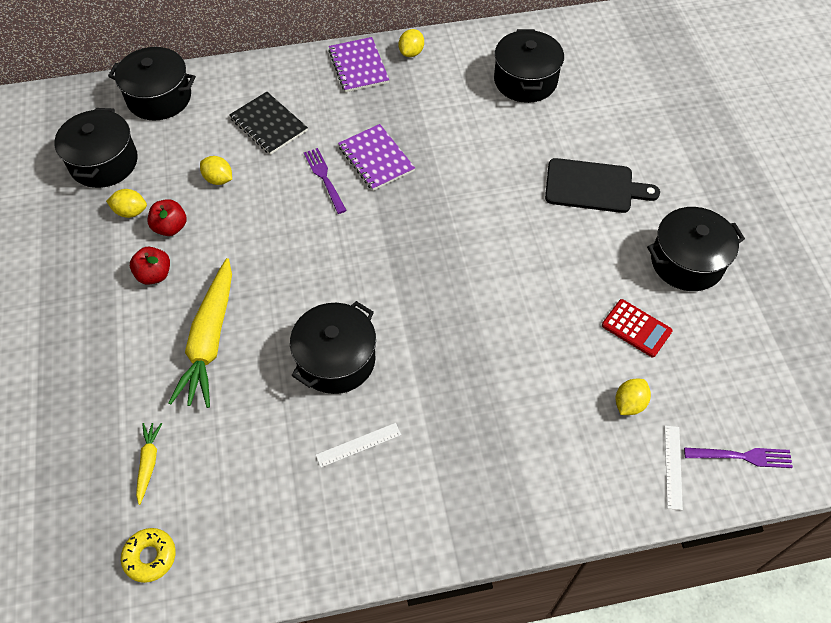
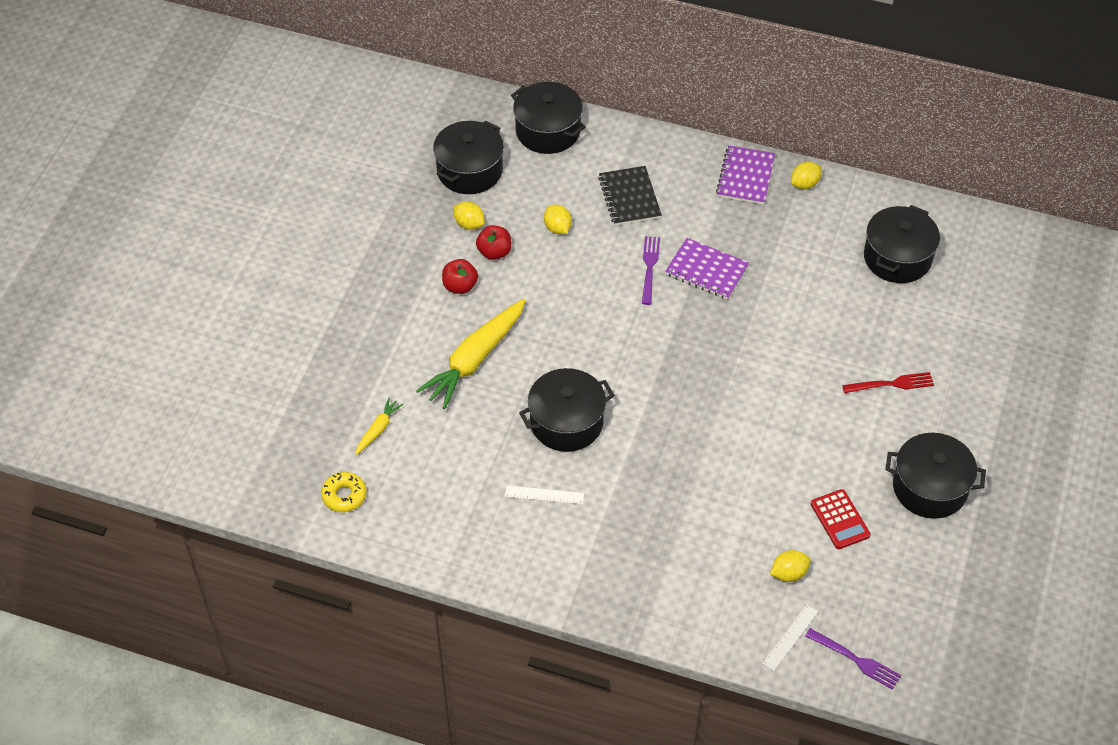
camera: 30 degrees right, 5 degrees down
(376, 159) = (706, 270): purple notebook -> purple notebook turned 60 degrees counterclockwise
(593, 186) = (891, 384): black cutting board -> red fork

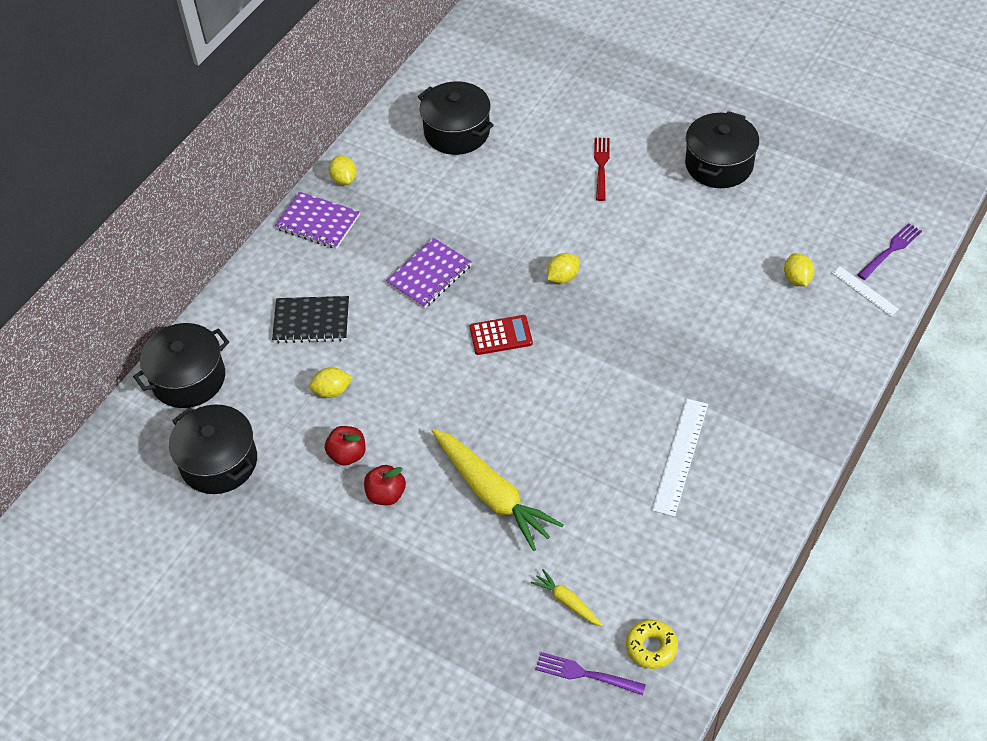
camera: 75 degrees left, 0 degrees up
(469, 224) = (298, 473): yellow lemon -> yellow lemon (563, 277)
(544, 495) = (680, 456): white ruler -> white ruler, size x1.68
(566, 422) = (593, 423): black pot -> none
(649, 267) = (411, 320): purple fork -> purple fork (585, 674)
(840, 519) = (743, 232): red calculator -> red calculator (501, 335)

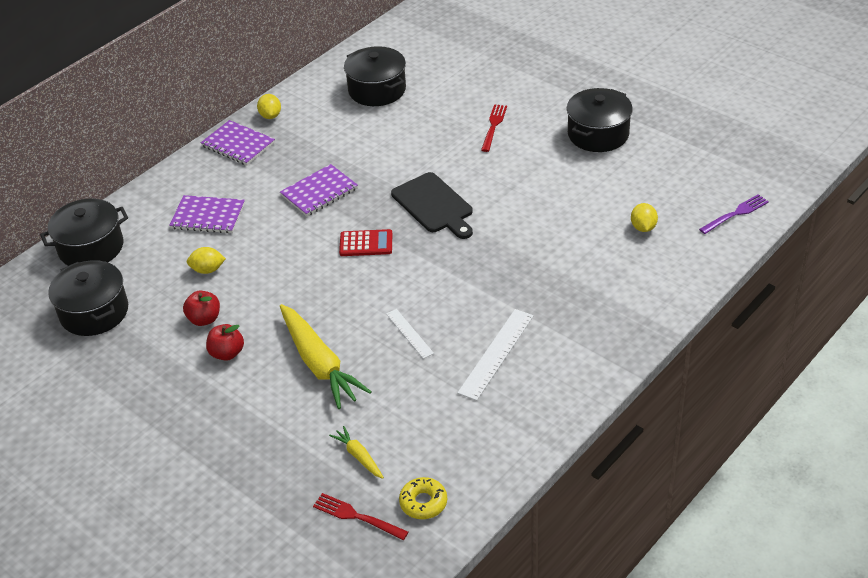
camera: 10 degrees right, 10 degrees down
(311, 321) = (208, 216): black notebook -> purple notebook
(563, 277) = (434, 205): yellow lemon -> black cutting board
(585, 674) = (357, 516): purple fork -> red fork
(864, 291) = (703, 243): white ruler -> white ruler (409, 333)

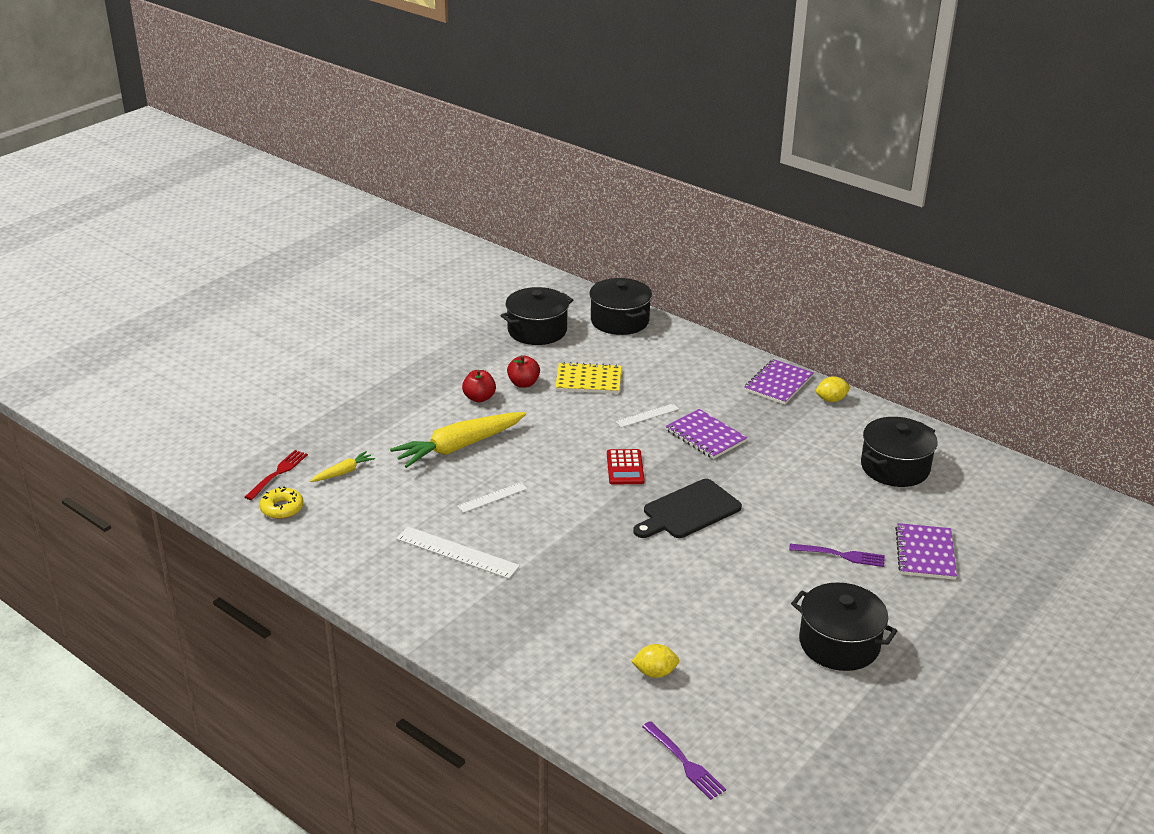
camera: 85 degrees right, 10 degrees down
(208, 216) = (664, 375): purple notebook -> purple notebook (925, 553)
(208, 270) = (588, 380): yellow lemon -> yellow notebook
(279, 228) = (647, 415): none -> white ruler
(493, 126) = (841, 555): red fork -> purple fork

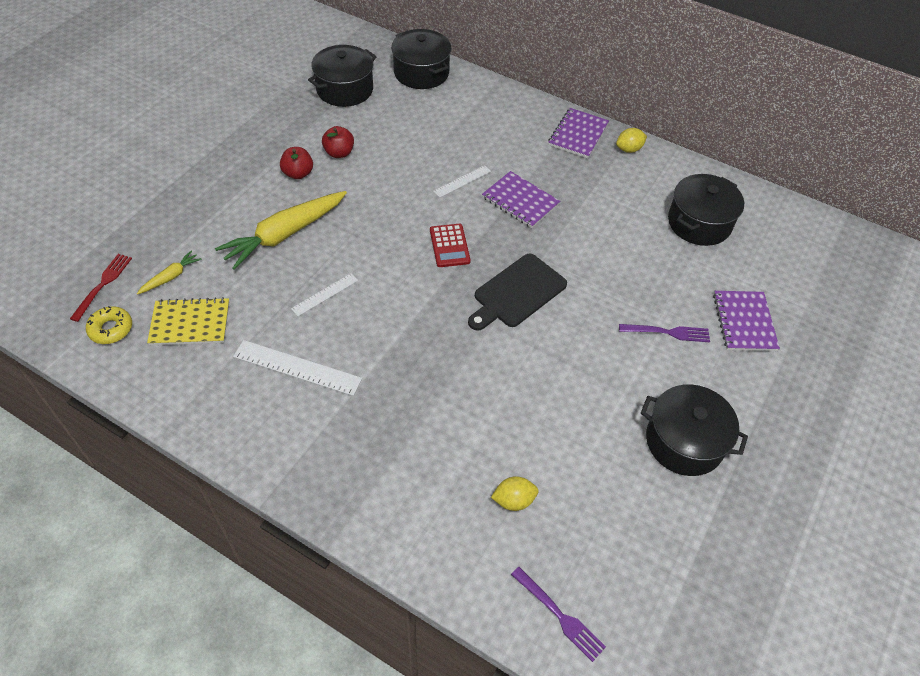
camera: 10 degrees left, 20 degrees up
(588, 380) = (401, 144): yellow notebook -> yellow notebook (190, 323)

